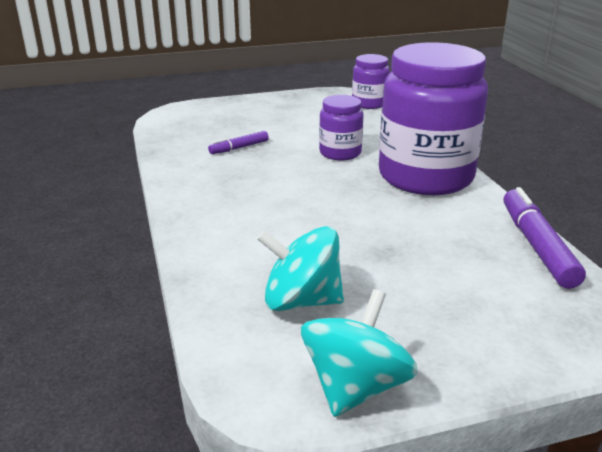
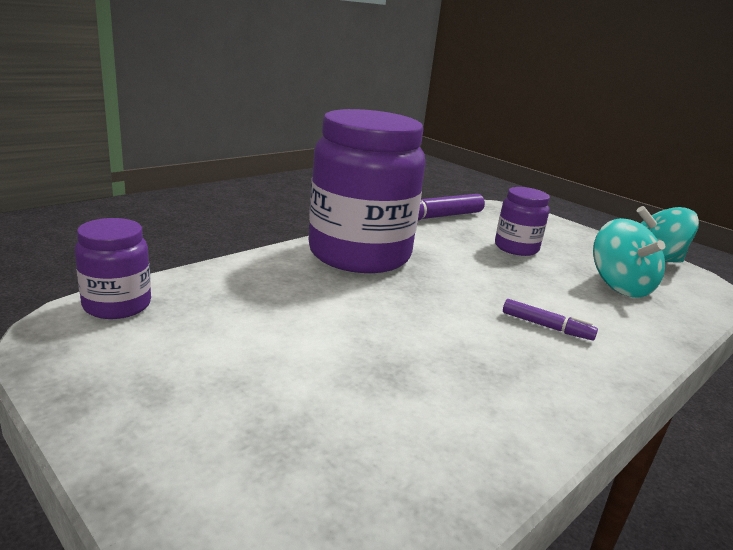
camera: 120 degrees left, 5 degrees down
(239, 148) = (396, 392): purple marker -> purple marker (546, 326)
(340, 153) = (340, 305): purple jar -> purple jar (516, 248)

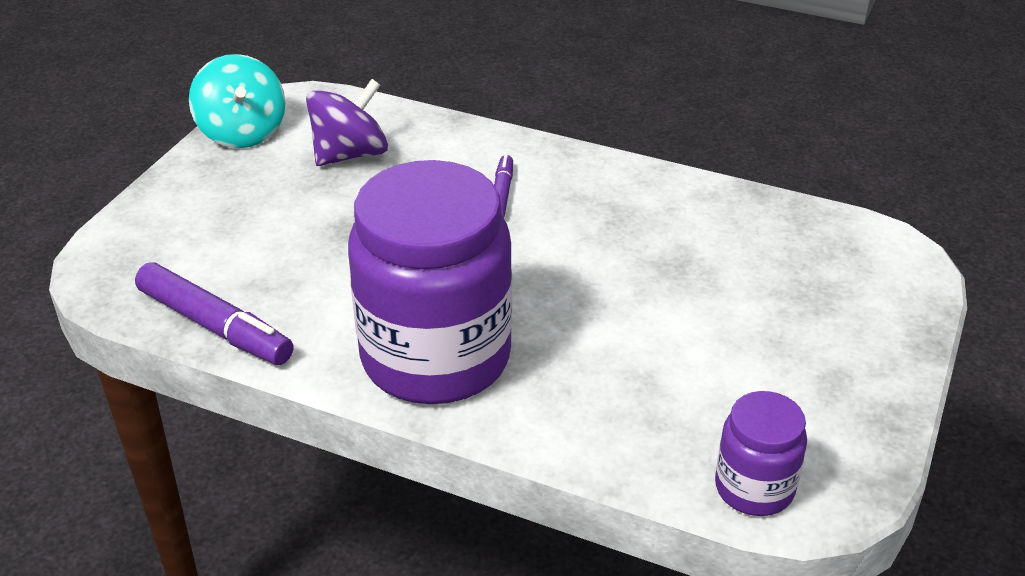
camera: 110 degrees left, 15 degrees up
(516, 248) = (289, 234): purple jar -> none
(619, 286) = (350, 154): turquoise spinning top -> purple spinning top

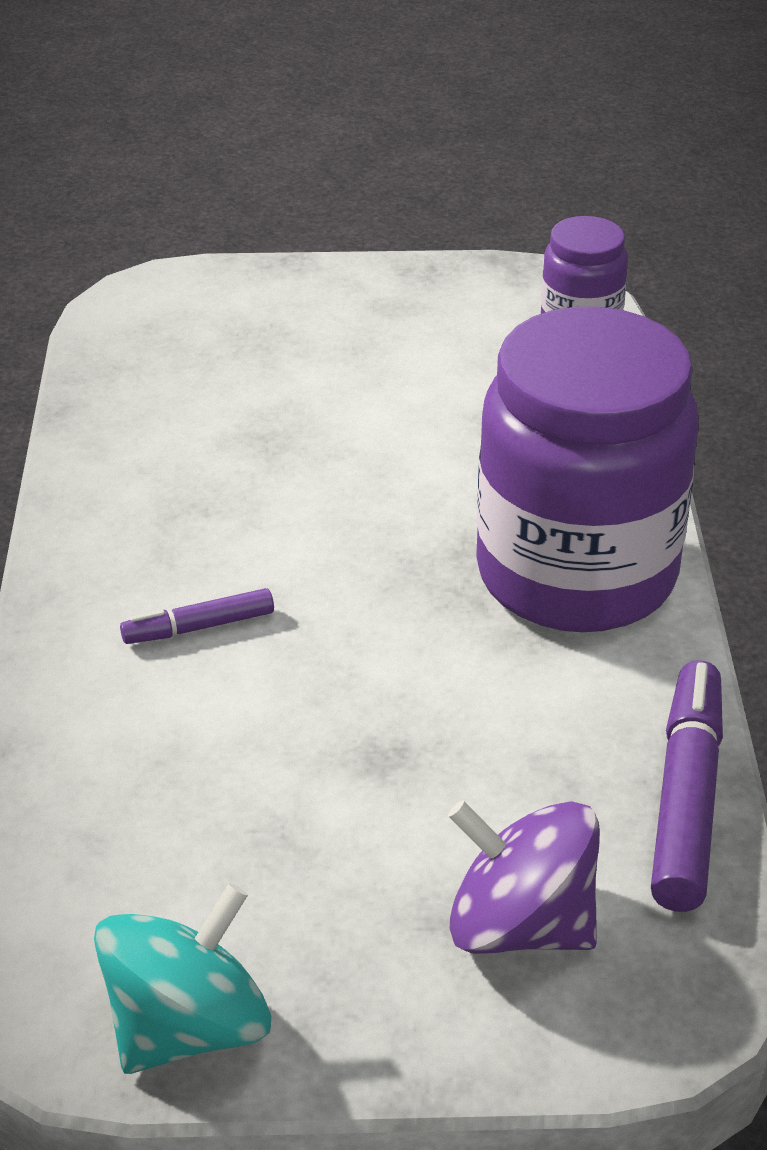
camera: 115 degrees left, 0 degrees up
(350, 154) = (182, 838): purple spinning top -> purple spinning top (520, 925)

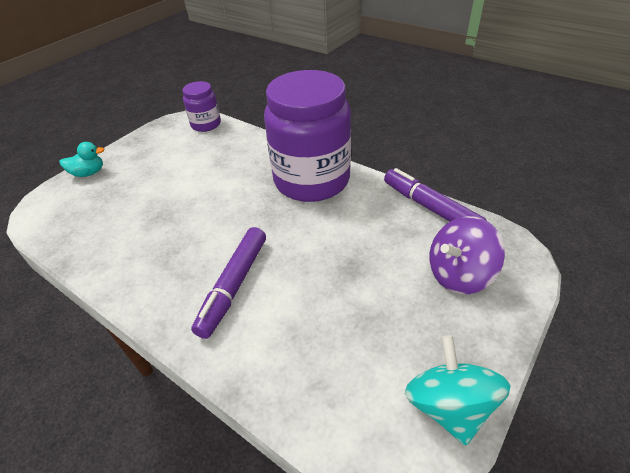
camera: 50 degrees left, 5 degrees up
(199, 627) = (234, 285): purple marker -> purple marker, size x1.82
(277, 284) = (89, 173): none -> turquoise duck

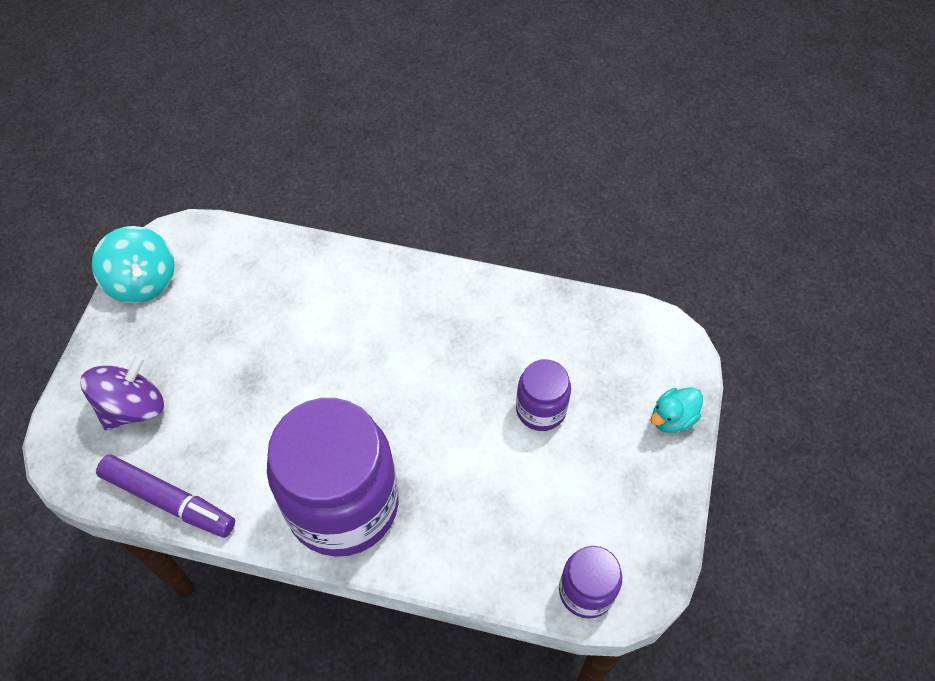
camera: 155 degrees right, 15 degrees up
(156, 195) = (541, 409): none -> purple jar
(234, 285) = (365, 322): purple marker -> none

